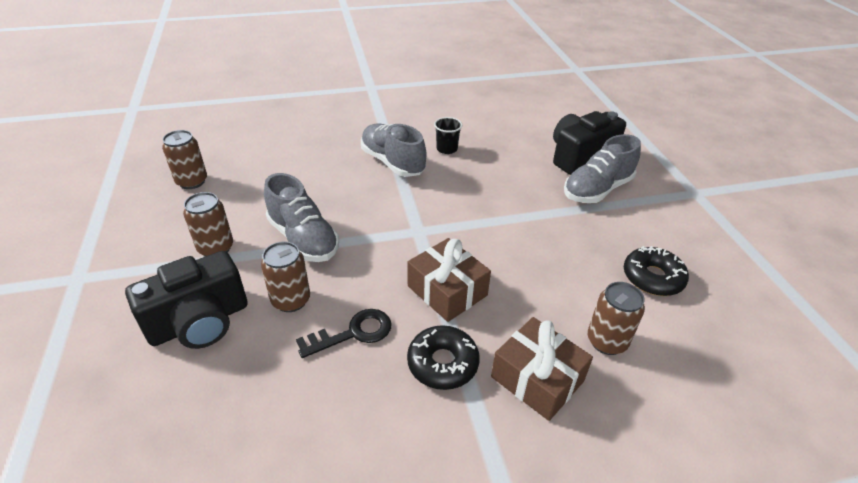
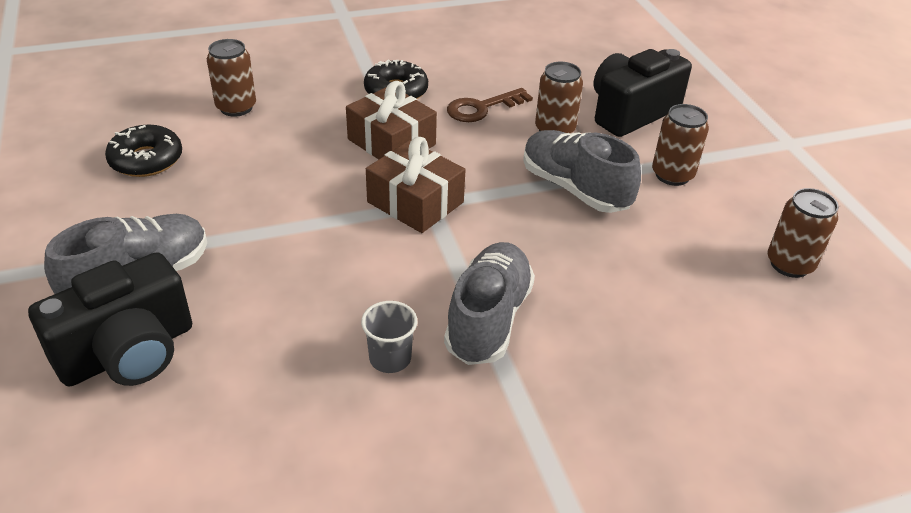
camera: 175 degrees right, 0 degrees up
(353, 333) = (482, 108): black key -> brown key
(392, 162) = (488, 319): grey shoe -> grey shoe turned 120 degrees counterclockwise
(447, 149) = (390, 358): black cup -> grey cup
(537, 379) = (313, 84): brown gift -> brown gift (415, 202)

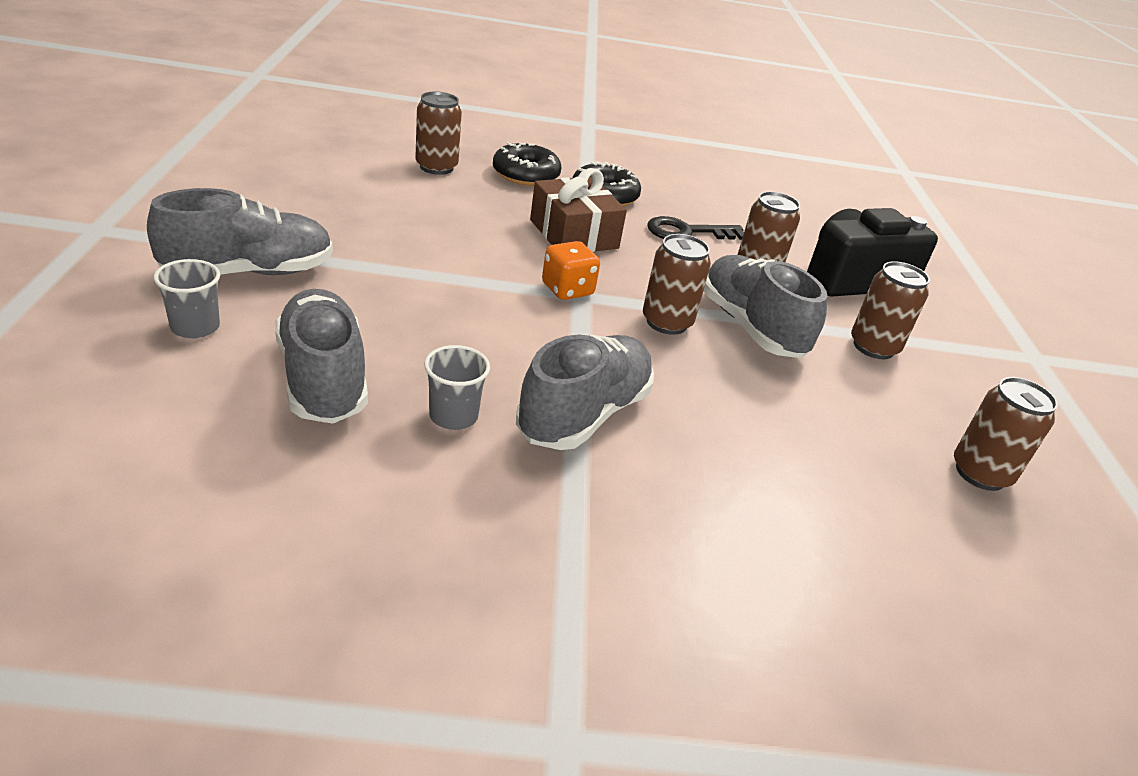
camera: 15 degrees right, 5 degrees down
(128, 352) = (195, 327): black camera -> grey cup
(146, 160) = (323, 183): black donut -> black donut (525, 174)
(266, 362) = (323, 378): none -> grey shoe
(415, 202) = (567, 290): brown gift -> orange dice
(482, 108) = (687, 232): brown key -> black key
(509, 207) = (666, 322): none -> brown can

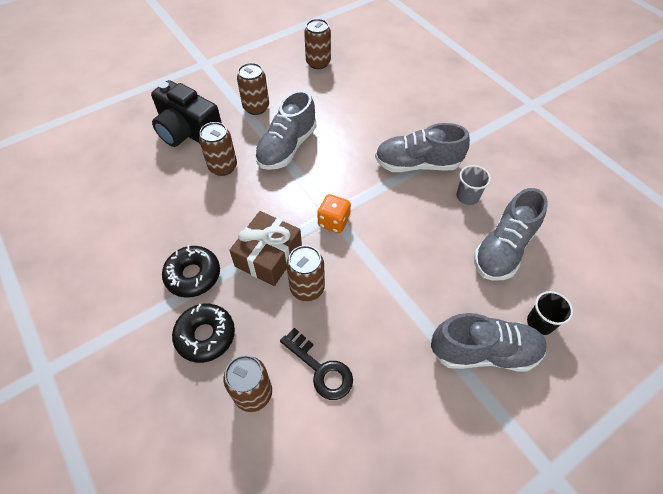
camera: 120 degrees left, 20 degrees up
(195, 327) = (540, 323): grey cup -> black cup
(249, 272) = (484, 352): grey shoe -> grey shoe turned 150 degrees clockwise
(666, 322) = (318, 174): brown can -> brown can (307, 288)
(687, 232) = (205, 212): black key -> black key (321, 369)

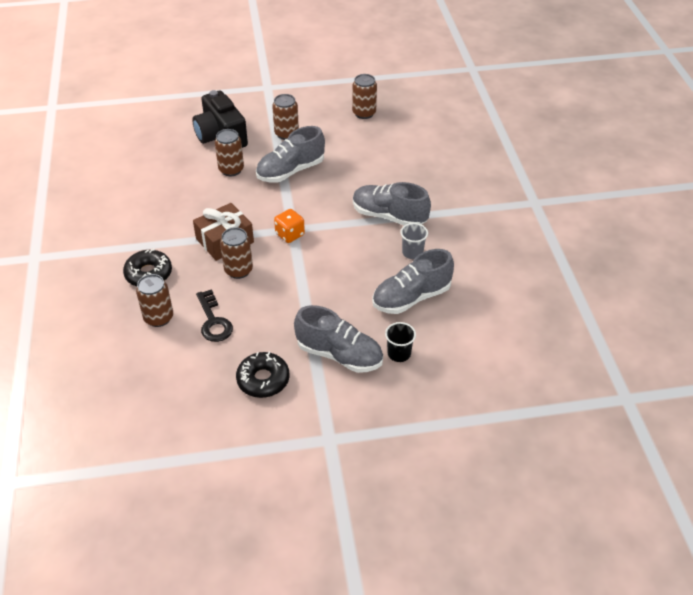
camera: 25 degrees right, 10 degrees down
(193, 275) = (163, 234): black donut -> black donut (263, 380)

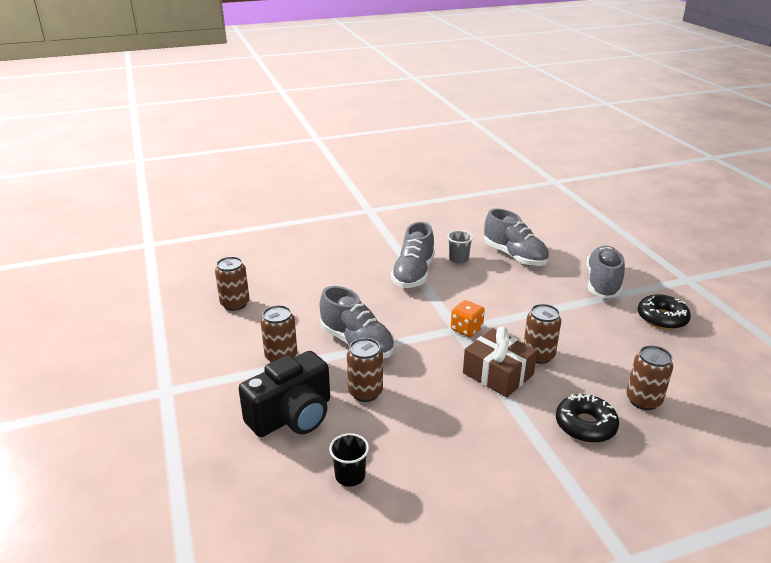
camera: 100 degrees left, 15 degrees down
(213, 321) = (618, 359): black key -> none
(399, 353) = (580, 257): black cup -> black cup (350, 476)

